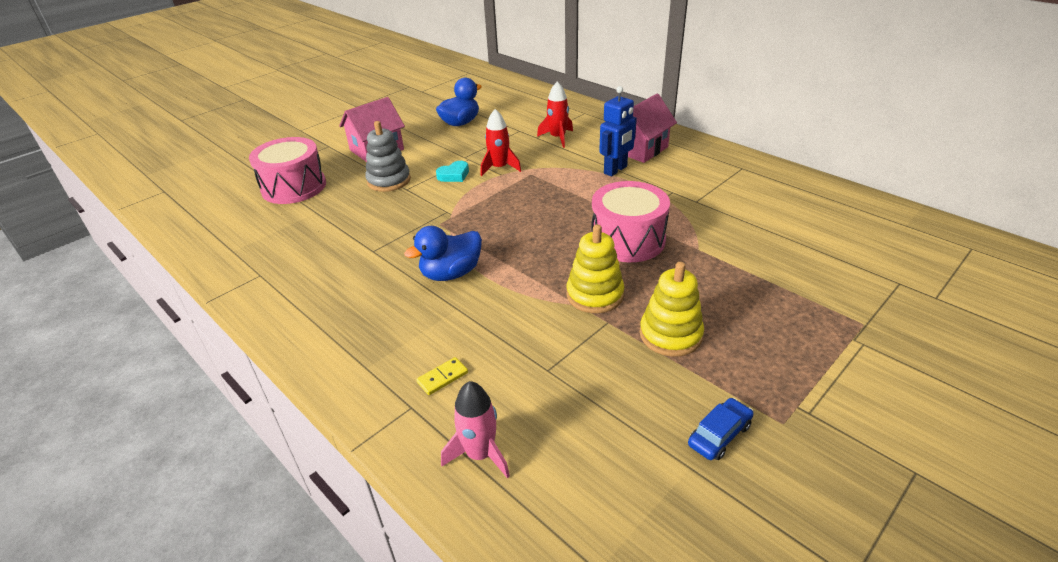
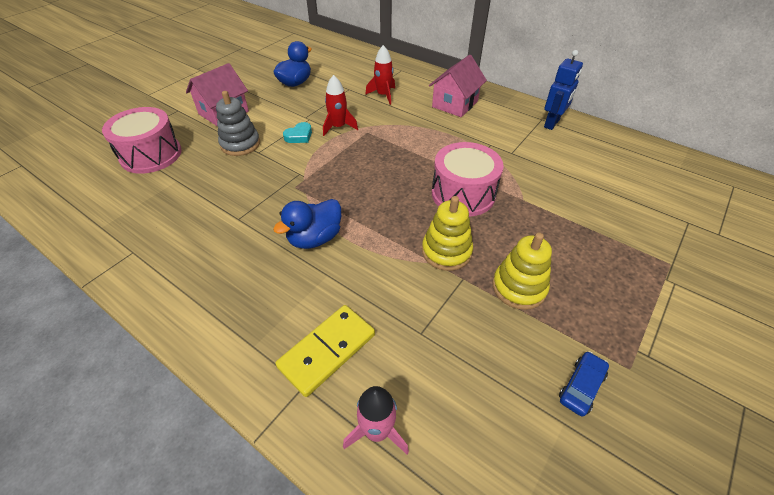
camera: 10 degrees left, 10 degrees up
(442, 377) = (327, 350): yellow domino -> yellow domino, size x2.14
(615, 170) = (439, 125): blue robot -> blue robot (552, 123)

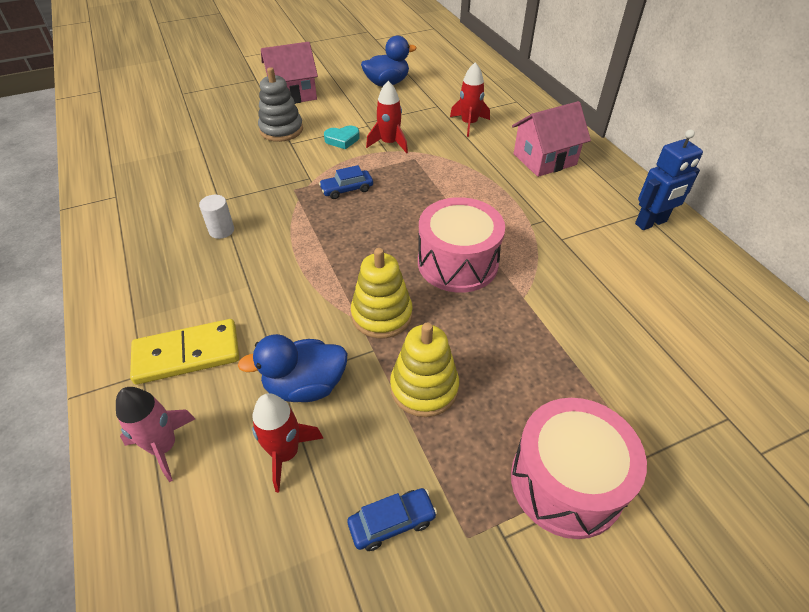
camera: 30 degrees right, 0 degrees up
(151, 155) = (199, 114): pink drum -> pink drum (566, 482)
(263, 241) = (221, 230): none -> white cylinder
(315, 238) = (268, 246): blue duck -> blue duck (305, 386)
(337, 172) = (347, 189): none -> blue car
(471, 382) = (285, 453): none -> red rocket

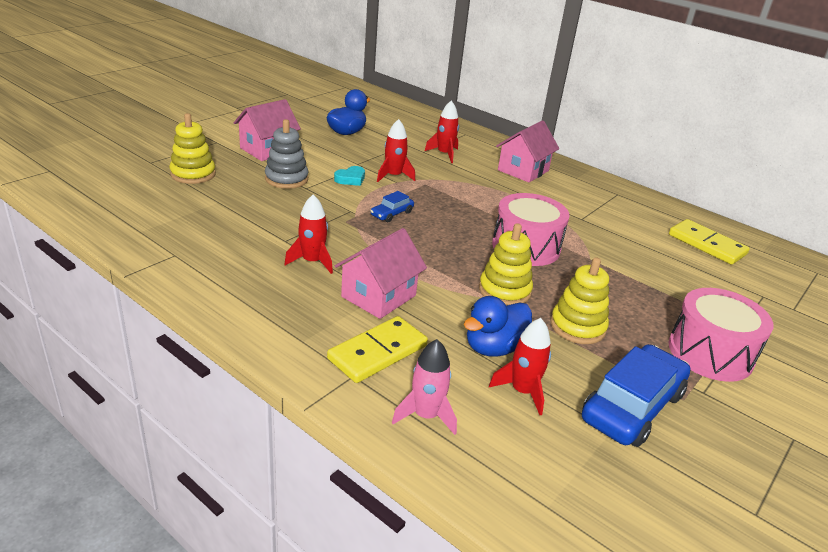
camera: 30 degrees left, 15 degrees down
(205, 111) = (193, 174): none -> yellow stacking toy
(221, 230) = (312, 262): white cylinder -> red rocket
(247, 286) = (378, 296): none -> pink house
(392, 522) = (632, 406): blue car -> blue car, size x2.08
(651, 223) = (628, 199): blue robot -> none
(709, 315) = (707, 244): none -> yellow domino

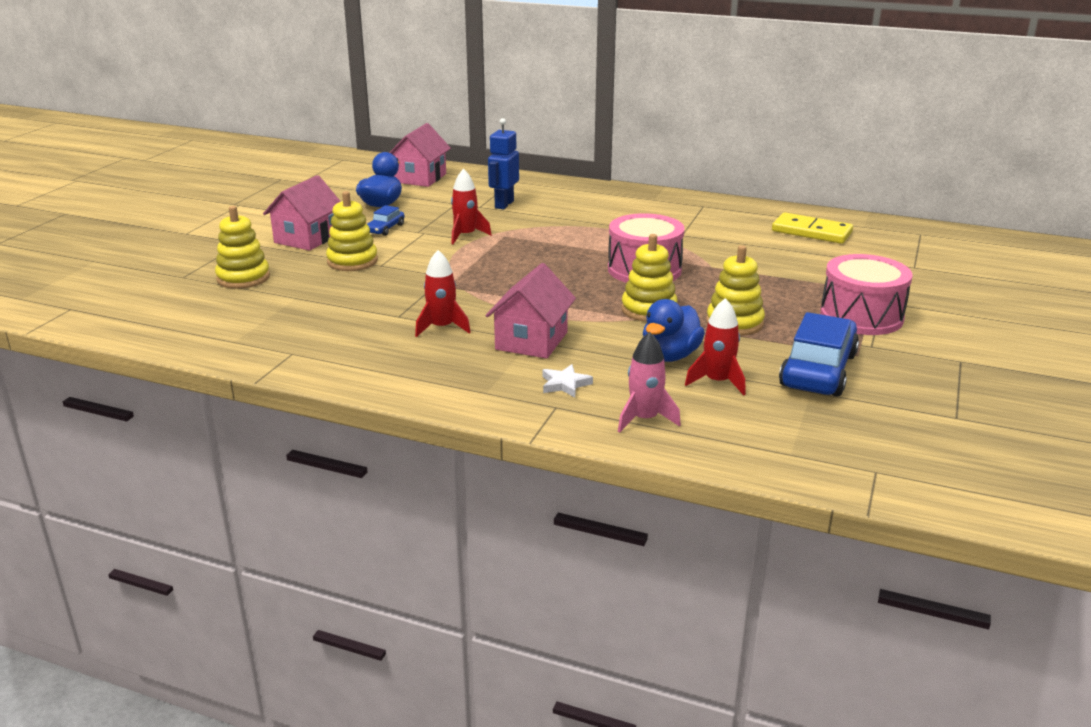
camera: 15 degrees left, 5 degrees down
(286, 179) = (352, 261): grey stacking toy -> yellow stacking toy
(350, 179) = (422, 247): turquoise heart -> none
(377, 352) = (565, 384): yellow domino -> white star
(392, 214) = (490, 269): blue car -> blue car (385, 229)
(444, 154) = (504, 204): red rocket -> blue robot
(523, 170) = (596, 203): pink house -> pink house (420, 178)

